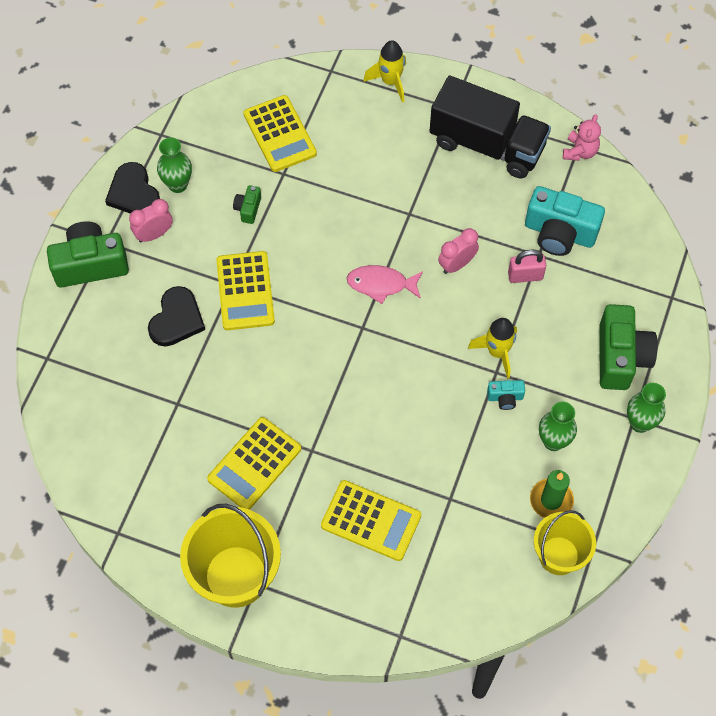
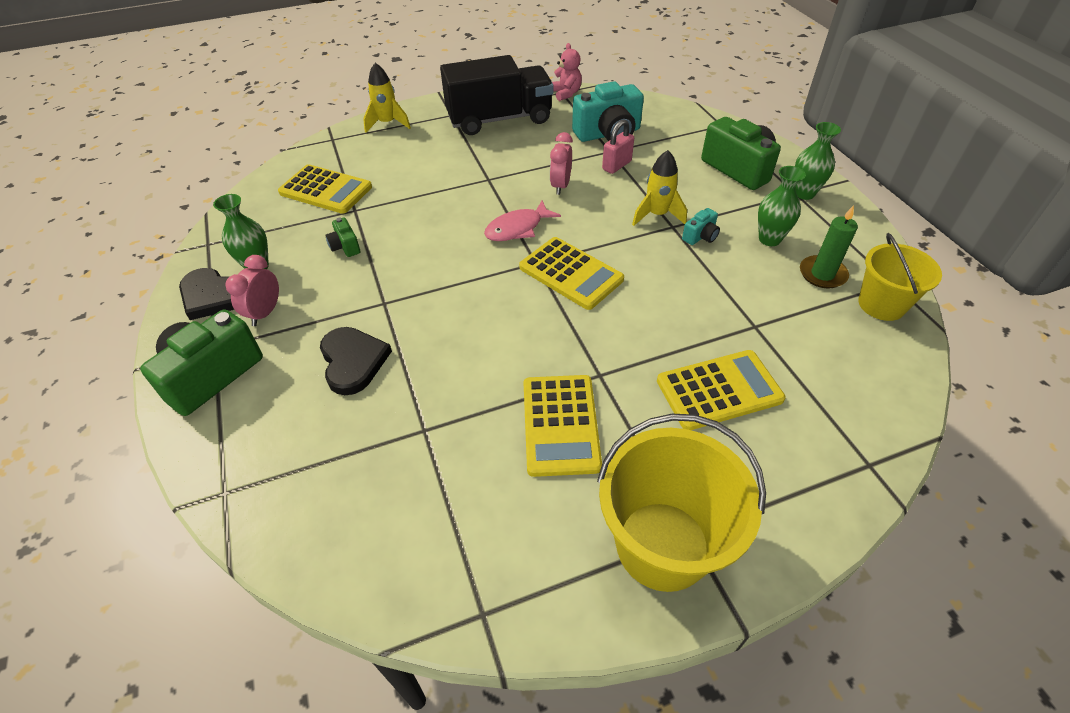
camera: 40 degrees left, 15 degrees down
(245, 291) = (402, 300): yellow calculator -> yellow calculator (571, 273)

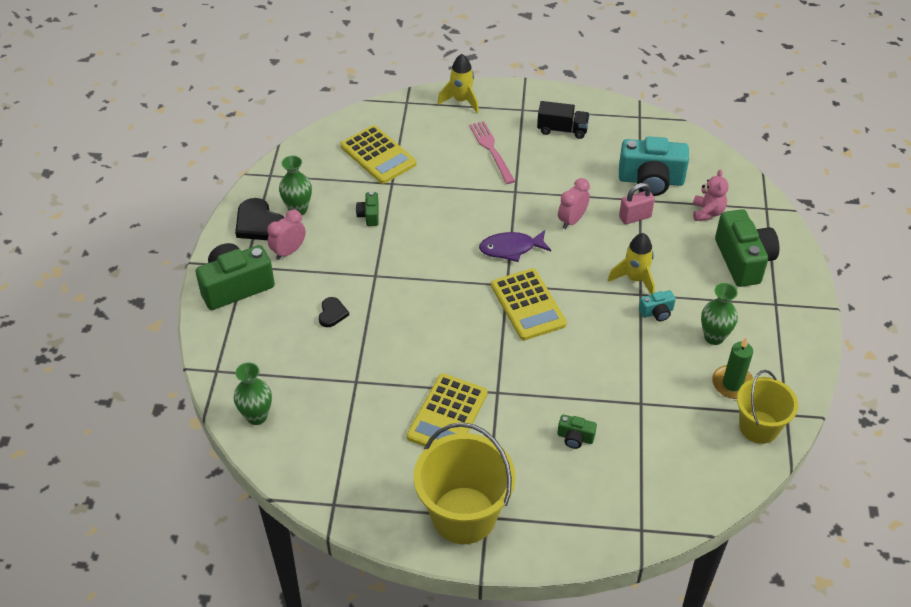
camera: 25 degrees right, 0 degrees up
(353, 361) = (332, 313): black heart -> black heart, size x0.57
(442, 153) = (491, 150): none -> pink fork
(499, 119) = (562, 129): black truck -> black truck, size x0.50
(517, 228) = (511, 248): pink fish -> purple fish
(566, 93) = (642, 120): pink teddy bear -> pink teddy bear (707, 212)
(719, 390) = (575, 438): yellow calculator -> green camera
(804, 193) = (782, 306): green vase -> green vase (257, 416)

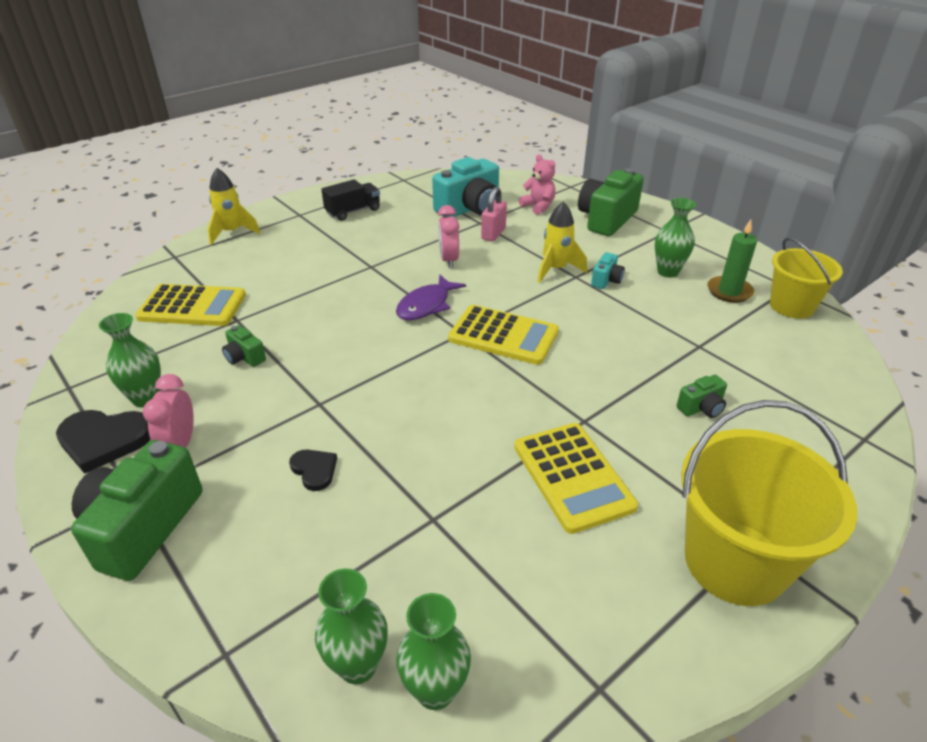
camera: 45 degrees left, 10 degrees down
(273, 450) = (435, 690): none -> green vase
(491, 150) = (307, 250): pink fork -> none
(743, 260) = (606, 219): green camera -> green camera turned 90 degrees counterclockwise

